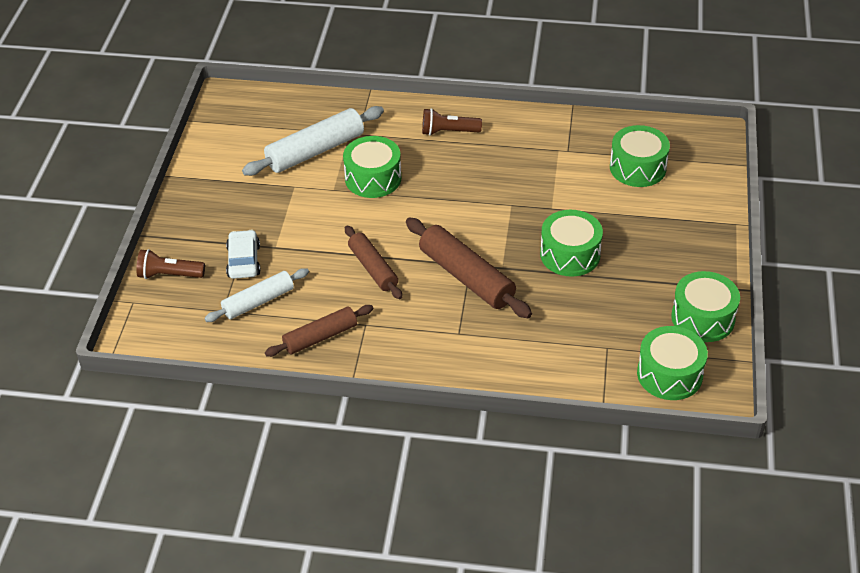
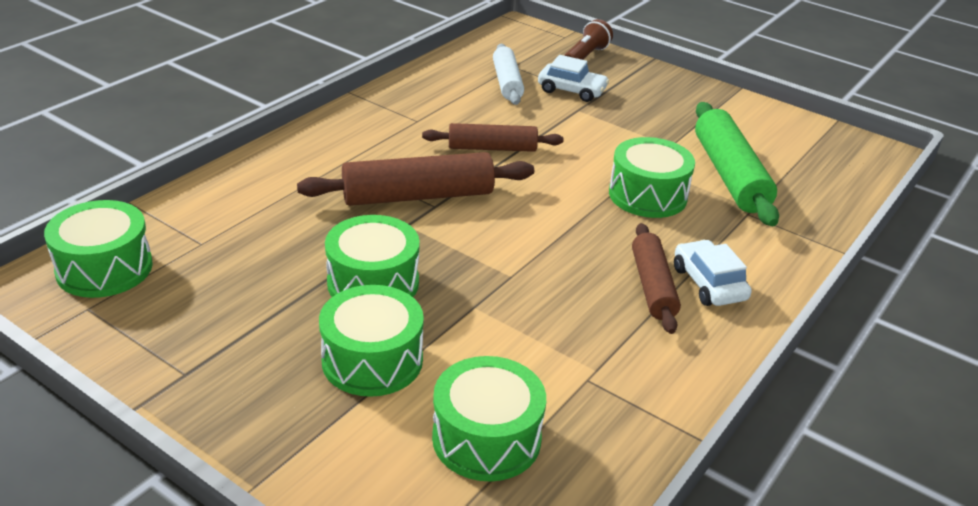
camera: 115 degrees right, 10 degrees down
(315, 151) = (729, 175): white rolling pin -> green rolling pin
(320, 337) = (427, 96): brown rolling pin -> brown rolling pin (652, 286)
(448, 132) = (708, 283): brown flashlight -> white car
(703, 318) = (139, 340): green drum -> green drum (372, 360)

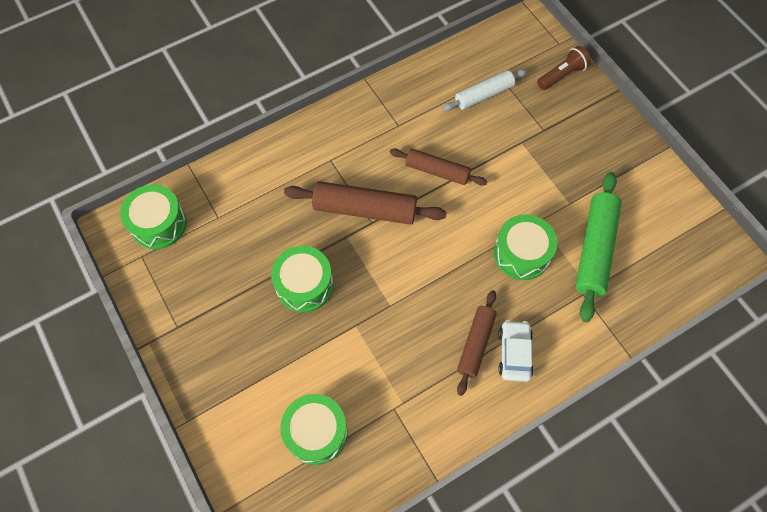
camera: 25 degrees right, 30 degrees up
(372, 360) = (279, 351): green drum -> none
(507, 82) = (484, 95): white rolling pin -> white rolling pin turned 45 degrees clockwise
(571, 90) = (528, 117): white car -> none

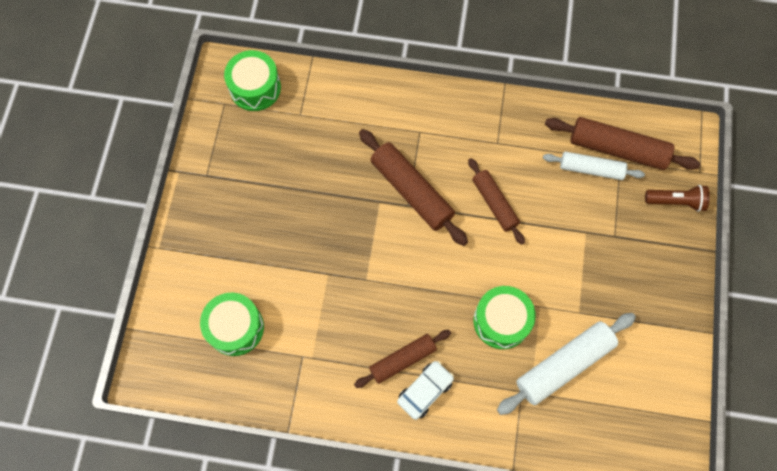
camera: 40 degrees right, 5 degrees up
(304, 285) = (317, 214): green drum -> none
(489, 67) = (617, 149): none -> brown rolling pin
(594, 249) = (564, 365): green rolling pin -> white rolling pin

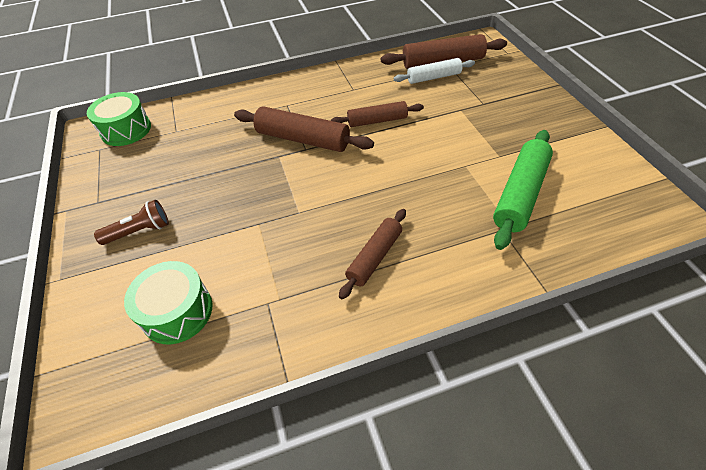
camera: 25 degrees left, 20 degrees down
(425, 391) = (414, 272): white car -> none
(494, 203) = (377, 121): brown rolling pin -> brown rolling pin turned 45 degrees counterclockwise
(501, 321) = (442, 188): green drum -> none
(564, 365) = (520, 194): white rolling pin -> green rolling pin
(675, 201) = (507, 71): brown flashlight -> brown flashlight (139, 231)

